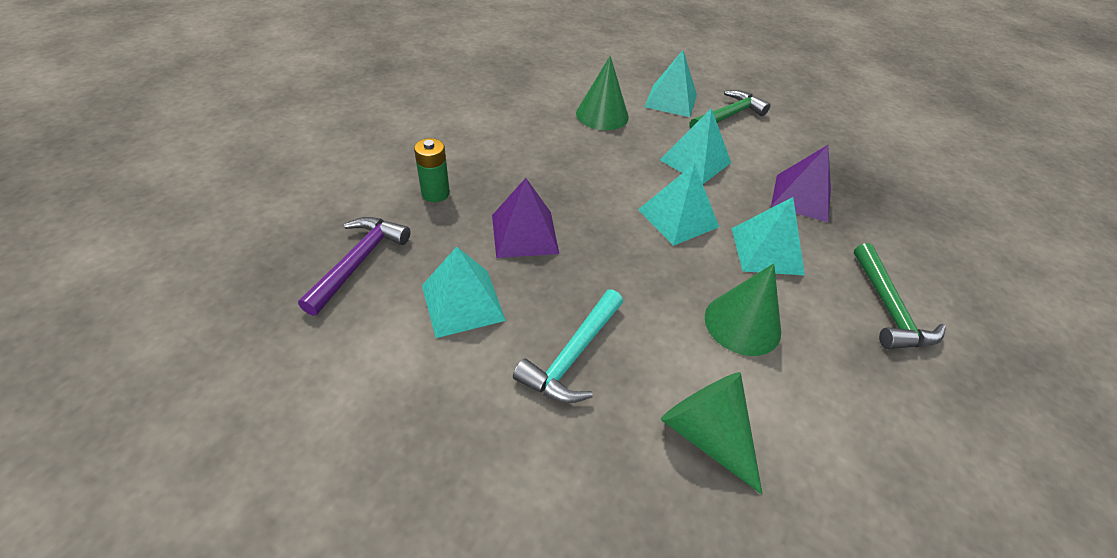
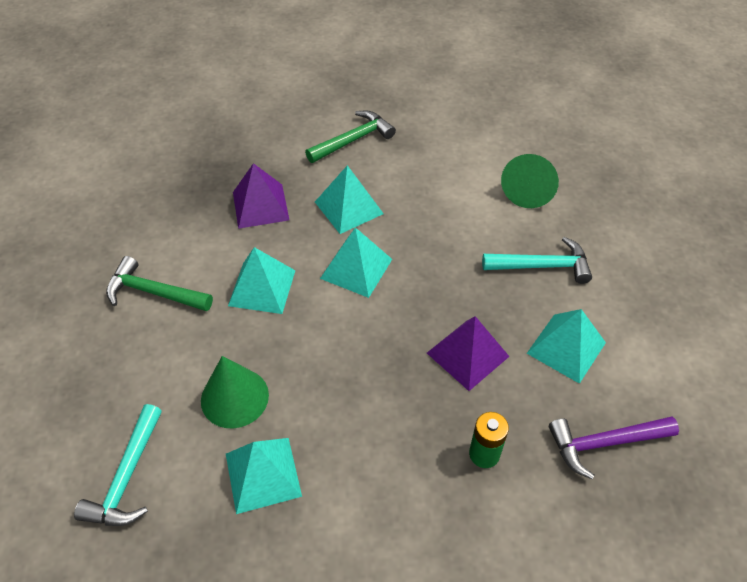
camera: 120 degrees left, 5 degrees up
(584, 67) = (127, 477): none -> turquoise hammer
(670, 100) = (154, 351): turquoise pyramid -> turquoise pyramid (263, 474)
(742, 324) = (434, 199): green cone -> none

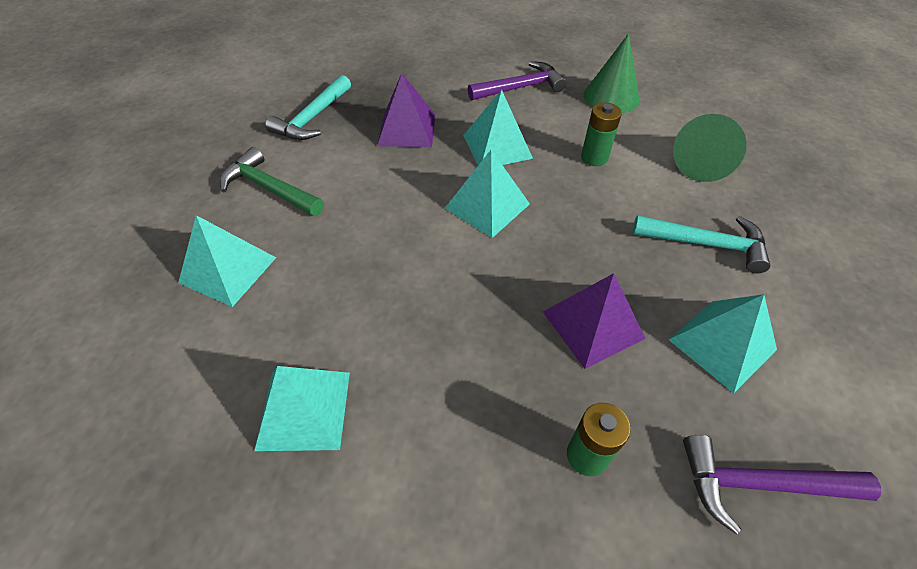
camera: 15 degrees right, 0 degrees up
(127, 477) = (154, 373): turquoise hammer -> turquoise hammer (313, 118)
(234, 397) = (307, 312): green cone -> green cone (611, 97)
(262, 288) = (380, 205): turquoise pyramid -> turquoise pyramid (228, 270)
(353, 140) = (520, 88): green hammer -> purple hammer
(436, 202) = (594, 157): none -> green battery

